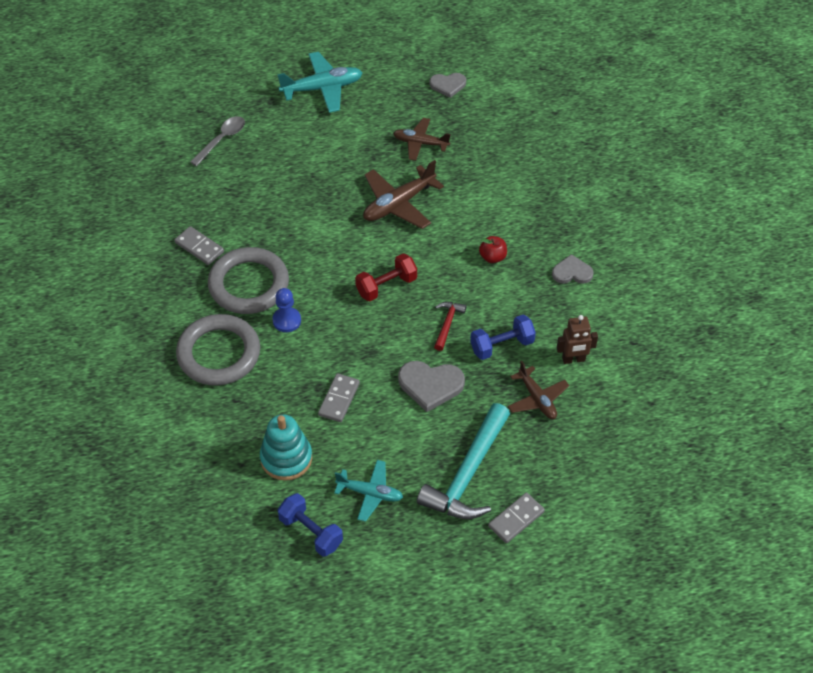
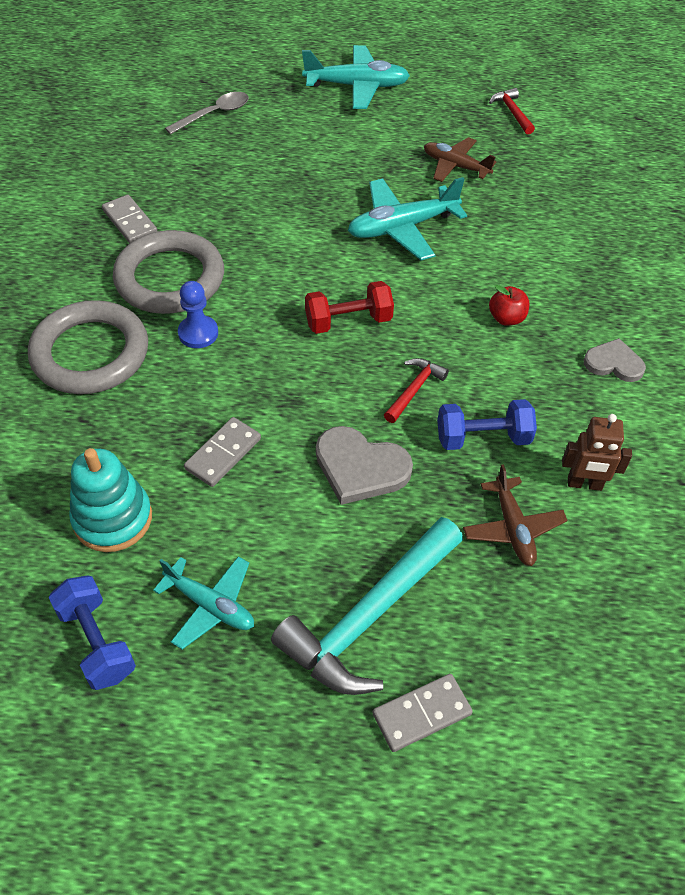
camera: 15 degrees right, 0 degrees up
(398, 204) = (402, 227): brown plane -> turquoise plane
(448, 85) = (512, 112): grey heart -> red hammer

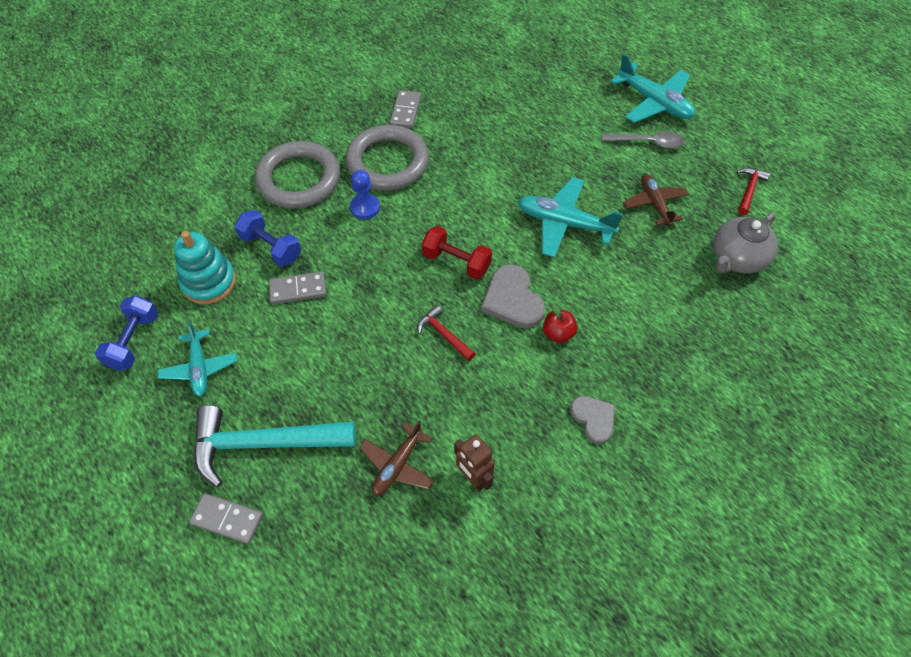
camera: 45 degrees right, 5 degrees up
(214, 114) = (534, 68): grey spoon -> grey spoon (648, 142)
(360, 467) = (358, 356): grey heart -> grey heart (512, 299)
(414, 389) = (444, 334): red hammer -> red hammer turned 120 degrees counterclockwise
(483, 438) = (447, 397): blue dumbbell -> blue dumbbell (271, 247)
(565, 169) = (737, 258): none -> grey teapot

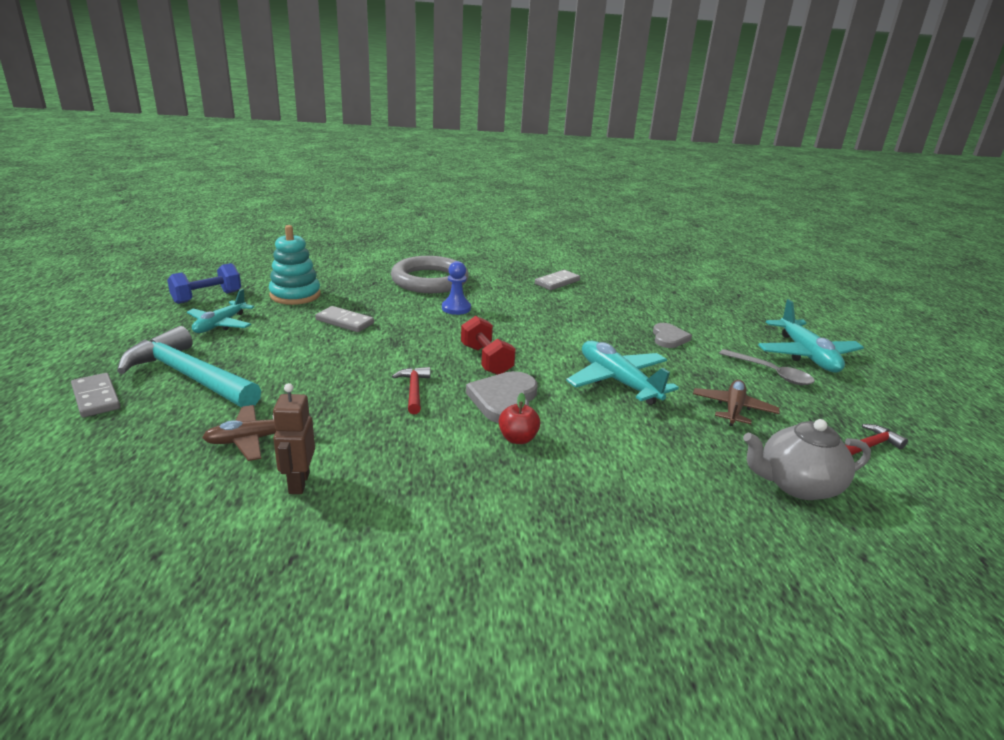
camera: 35 degrees right, 30 degrees down
(271, 247) = (360, 298): blue dumbbell -> none
(387, 162) = (507, 297): grey ring -> none
(593, 419) = (471, 511): grey heart -> grey heart (669, 338)

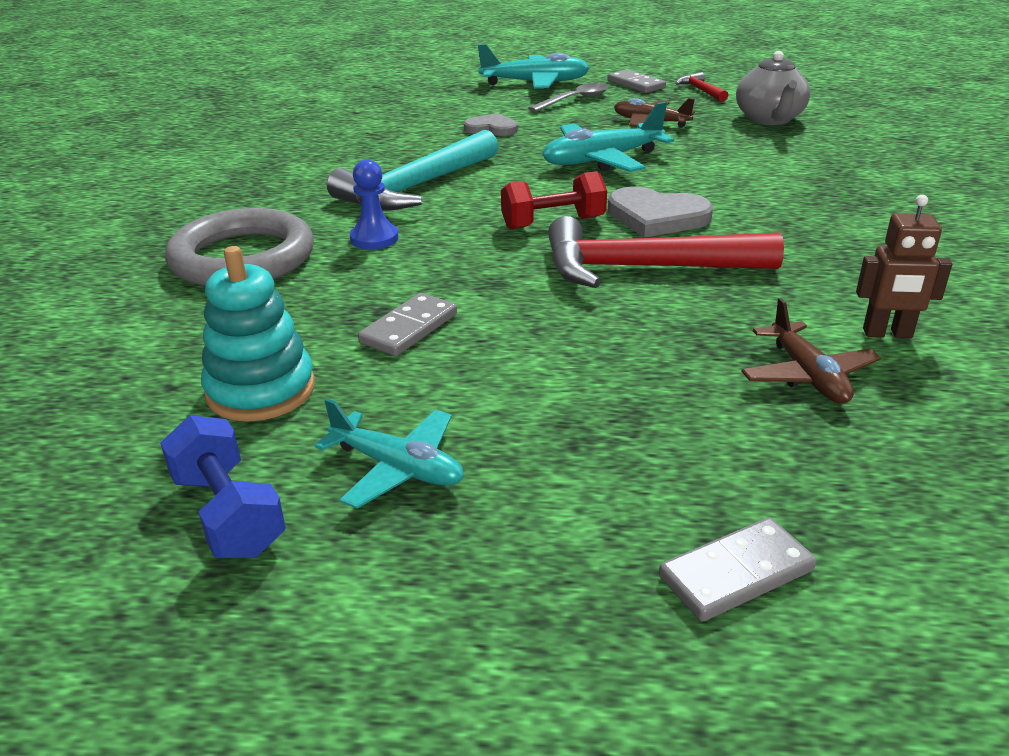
camera: 80 degrees left, 5 degrees up
(189, 376) = (631, 469): turquoise hammer -> turquoise hammer (416, 187)
(413, 390) = (644, 268): red hammer -> red hammer, size x2.15
(518, 439) = (739, 213): red apple -> none
(557, 282) = (295, 168): grey domino -> grey domino (636, 84)

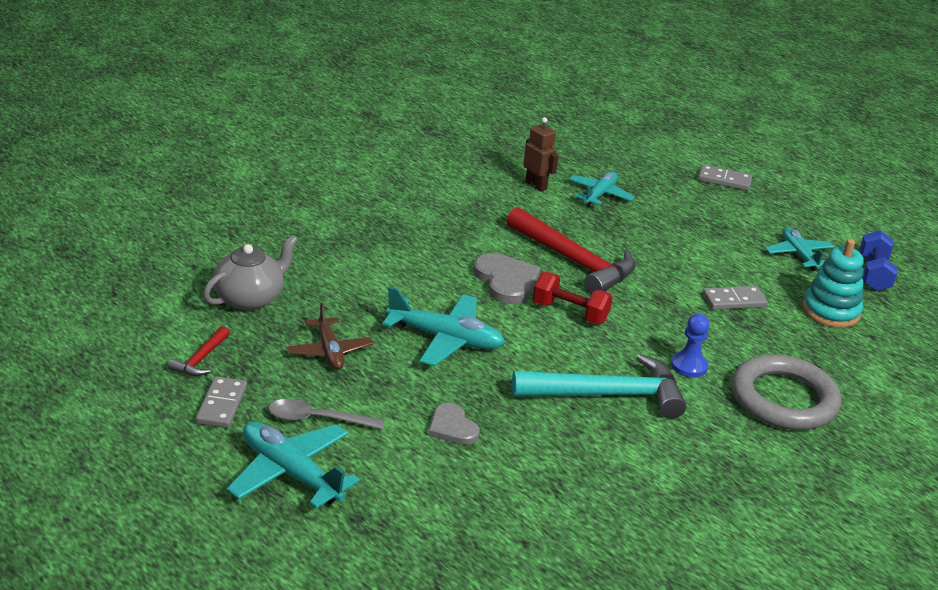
camera: 140 degrees left, 0 degrees up
(807, 375) = (599, 195): brown plane -> turquoise plane

